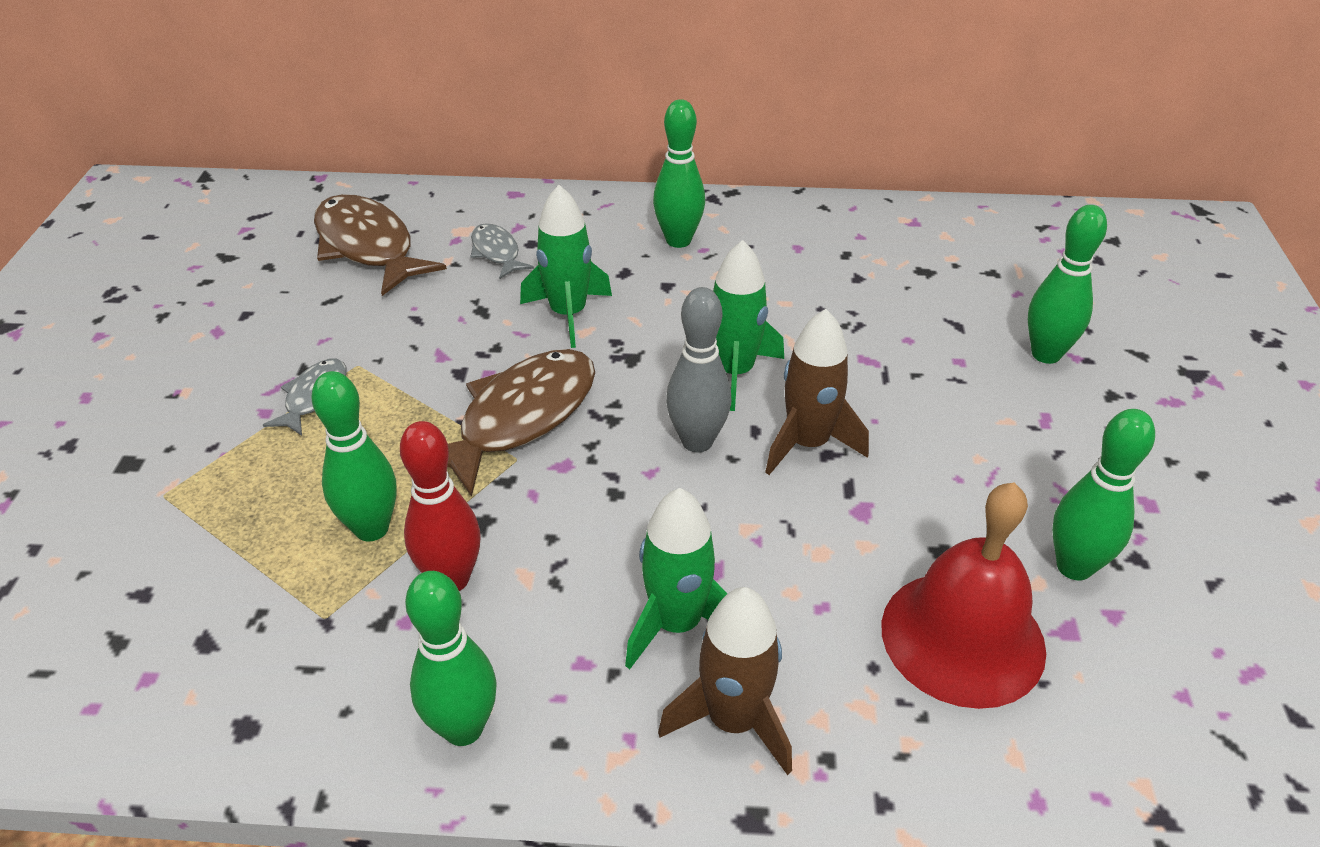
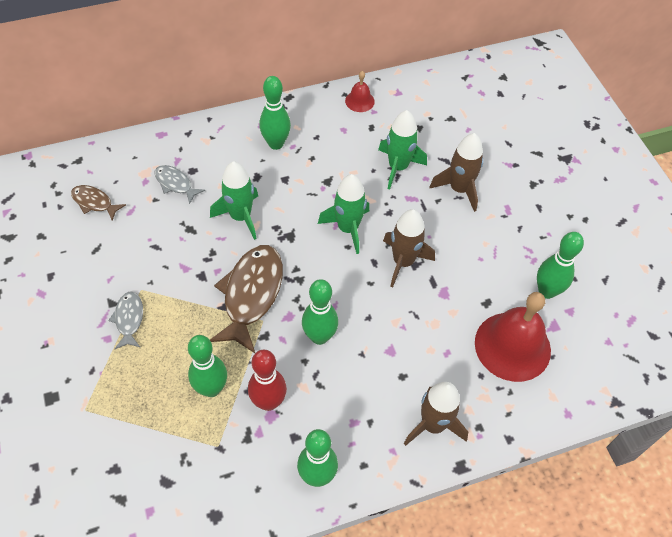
camera: 25 degrees left, 15 degrees up
(368, 247) = (94, 202): brown fish -> brown fish, size x0.52
(677, 623) = (387, 386): green rocket -> green rocket (398, 167)
(697, 441) = (349, 279): grey bowling pin -> none
(843, 219) = (359, 101): none -> red bell
(963, 368) = (459, 189): none -> brown rocket
(1046, 354) = (495, 167): green bowling pin -> green bowling pin (319, 337)

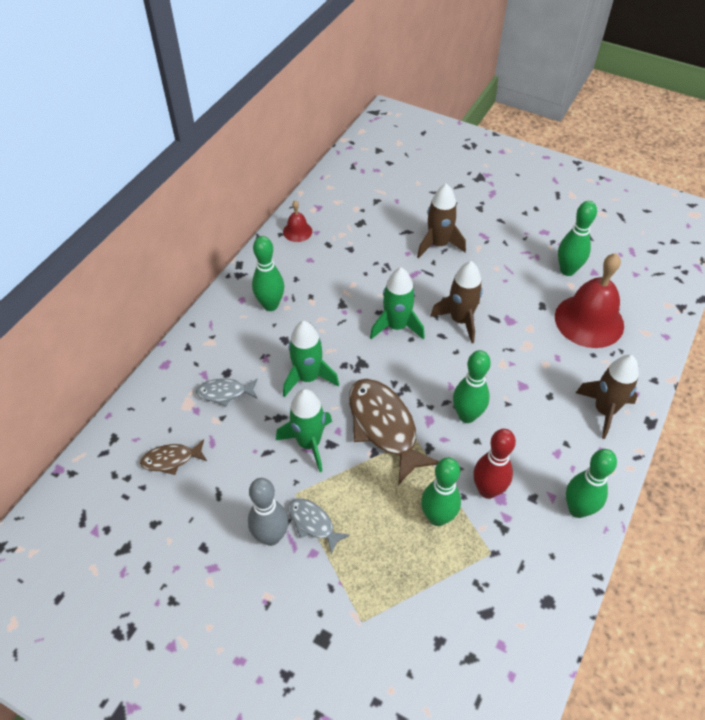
camera: 40 degrees left, 5 degrees down
(95, 304) = (271, 536): none -> grey bowling pin
(398, 167) = (380, 259): green rocket -> green rocket (309, 443)

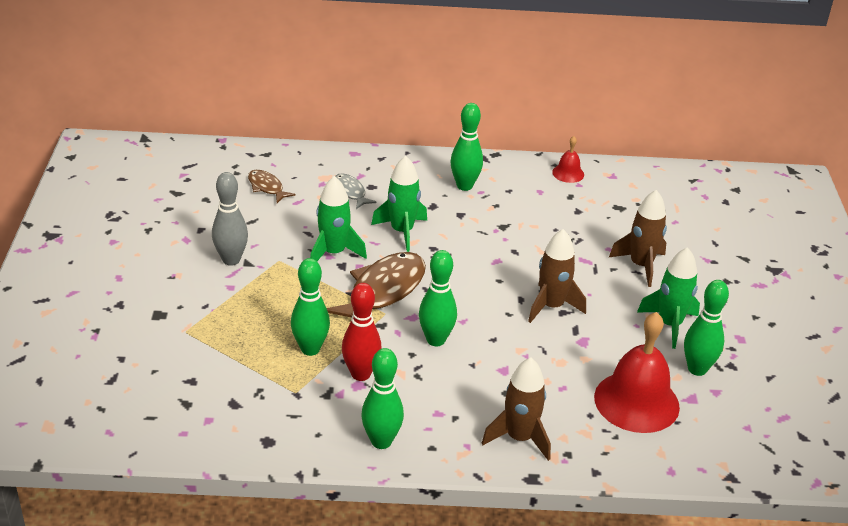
camera: 60 degrees right, 15 degrees down
(313, 523) = (257, 278): grey fish -> none
(396, 326) = (506, 267): green rocket -> green rocket (669, 324)

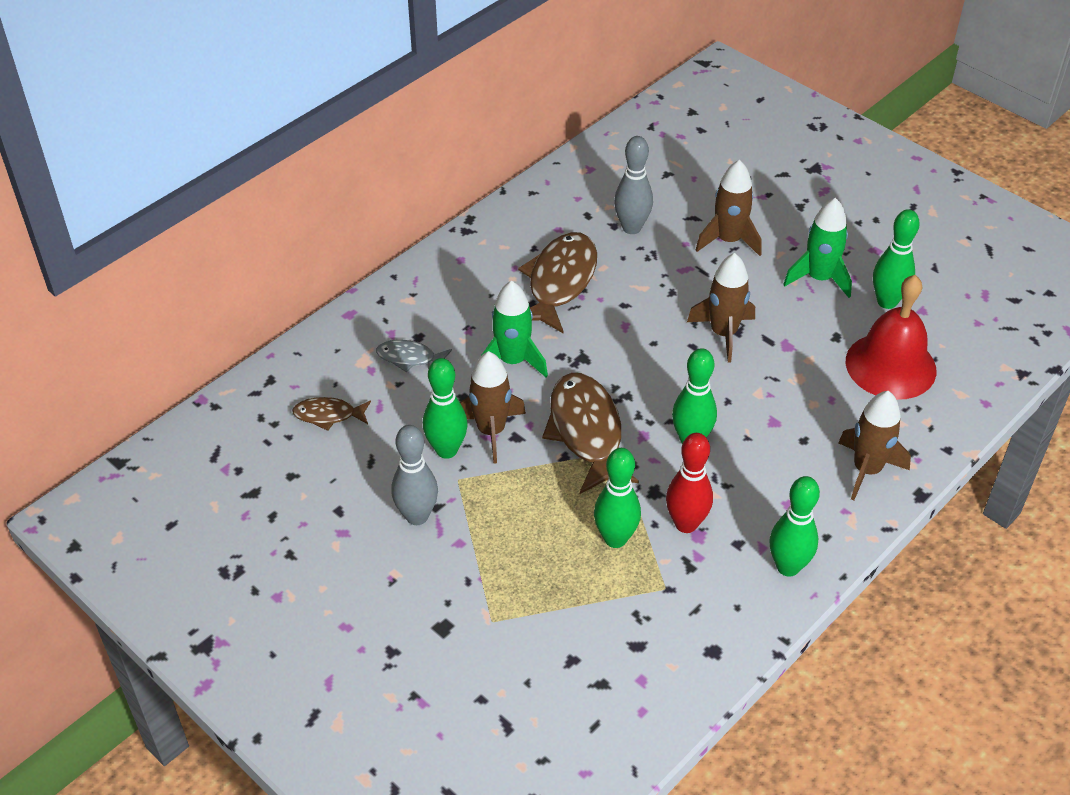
camera: 45 degrees left, 10 degrees up
(333, 253) = (491, 431): green rocket -> brown rocket
(464, 186) = (493, 272): green bowling pin -> green bowling pin (446, 450)
(494, 215) = (559, 282): none -> brown fish
(568, 173) = (554, 193): red bell -> none
(587, 219) = (631, 228): none -> grey bowling pin

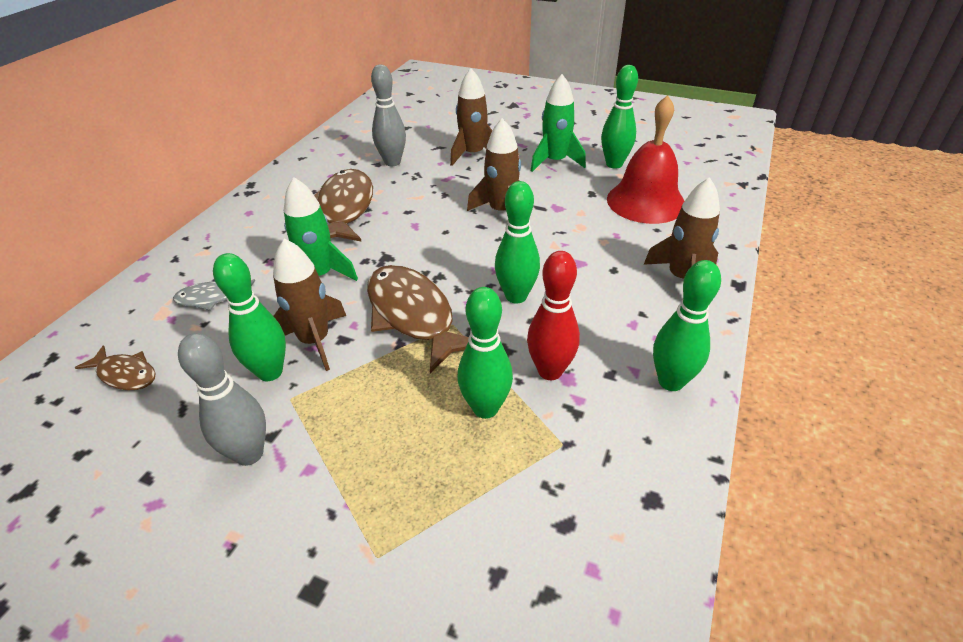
camera: 20 degrees left, 5 degrees down
(328, 415) = (125, 374): brown fish -> brown fish turned 135 degrees counterclockwise

